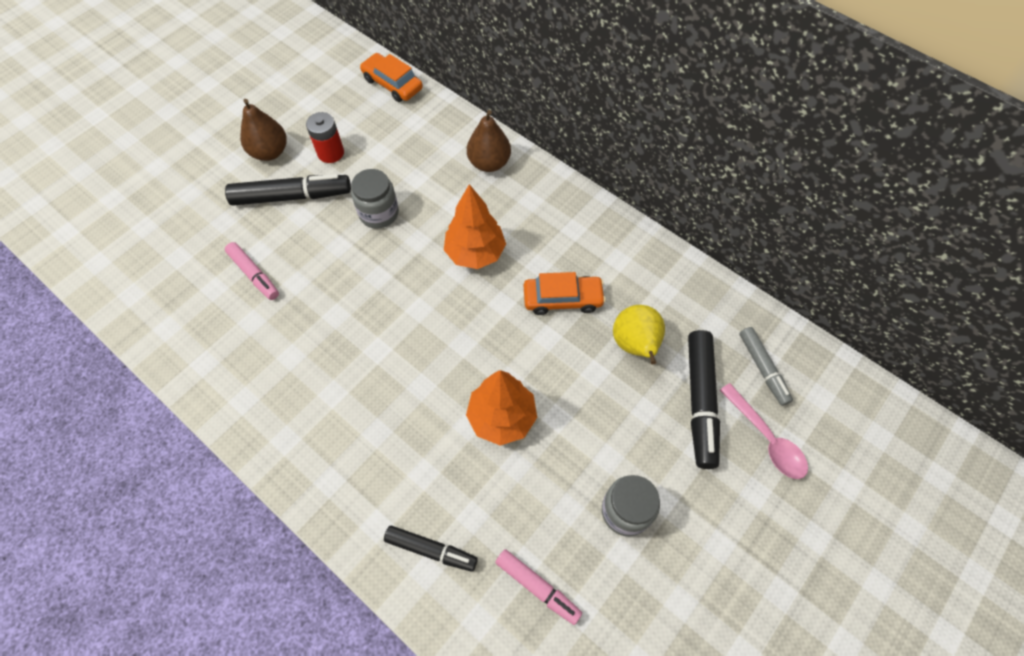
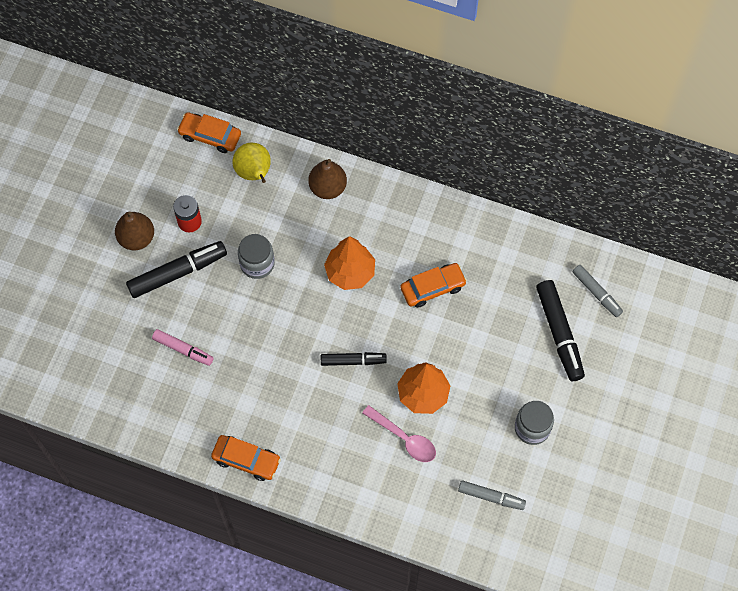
camera: 20 degrees left, 5 degrees up
(255, 423) = (246, 460): none -> orange car
(431, 550) = (411, 499): black marker -> black marker (353, 361)
(537, 587) = (491, 497): pink marker -> grey marker
(635, 345) = (499, 306): yellow pear -> yellow pear (254, 173)
(766, 438) = (612, 344): pink spoon -> pink spoon (404, 438)

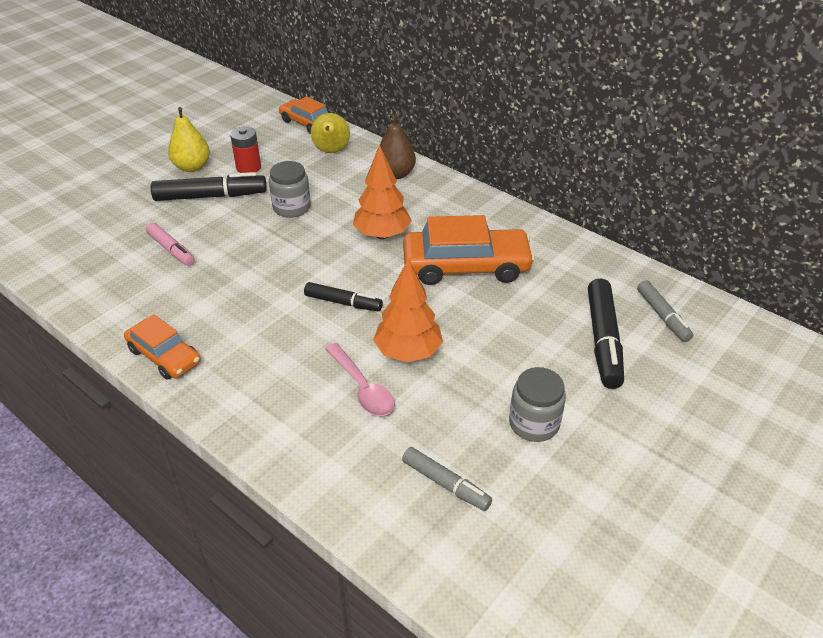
camera: 20 degrees right, 25 degrees down
(136, 238) = (192, 167): brown pear -> yellow pear
(433, 288) = (466, 266): orange car -> orange car, size x1.67

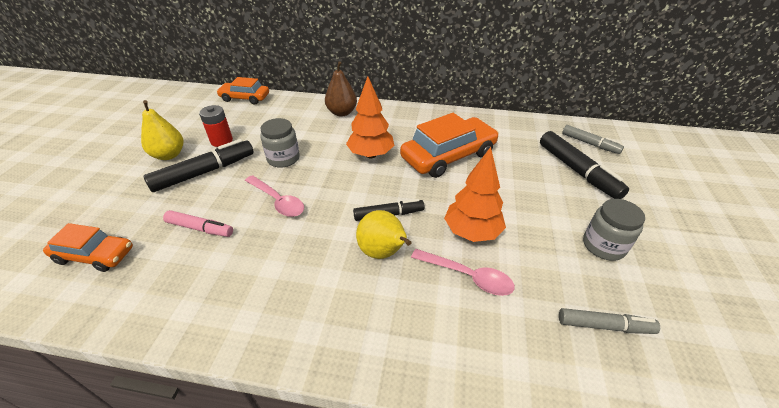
camera: 30 degrees left, 0 degrees up
(164, 356) = (270, 332): orange car -> orange car (95, 255)
(253, 249) = (278, 201): none -> pink spoon
(331, 151) = (280, 111): yellow pear -> yellow pear (383, 252)

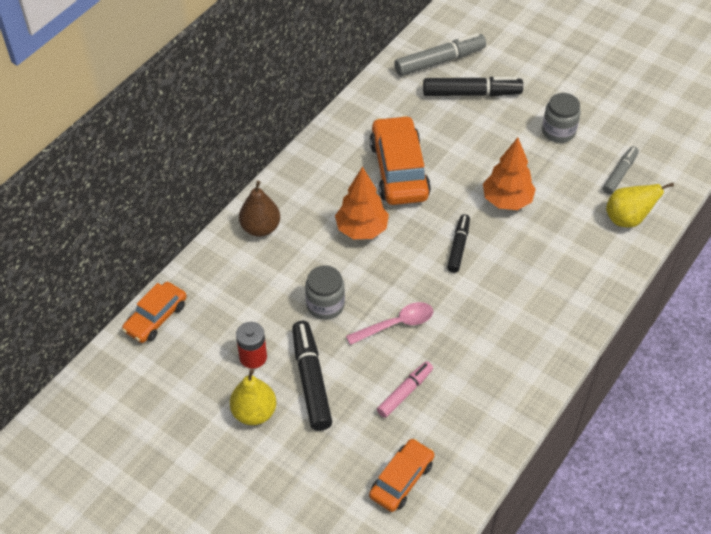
camera: 65 degrees left, 10 degrees up
(383, 252) = (501, 266): yellow pear -> yellow pear (627, 219)
(467, 276) = (549, 224): pink spoon -> none
(590, 144) = (440, 61): grey marker -> grey marker, size x1.62

